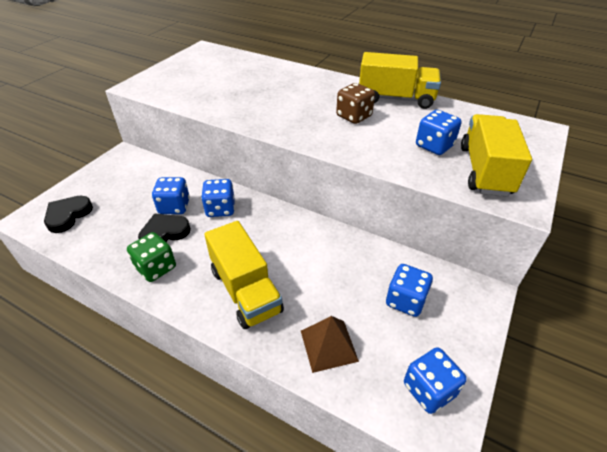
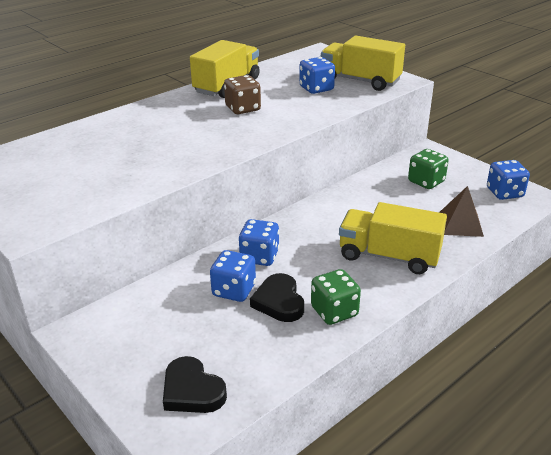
camera: 70 degrees left, 10 degrees down
(245, 290) = (388, 256): yellow truck -> yellow truck turned 150 degrees counterclockwise
(405, 300) = (426, 182): blue dice -> green dice

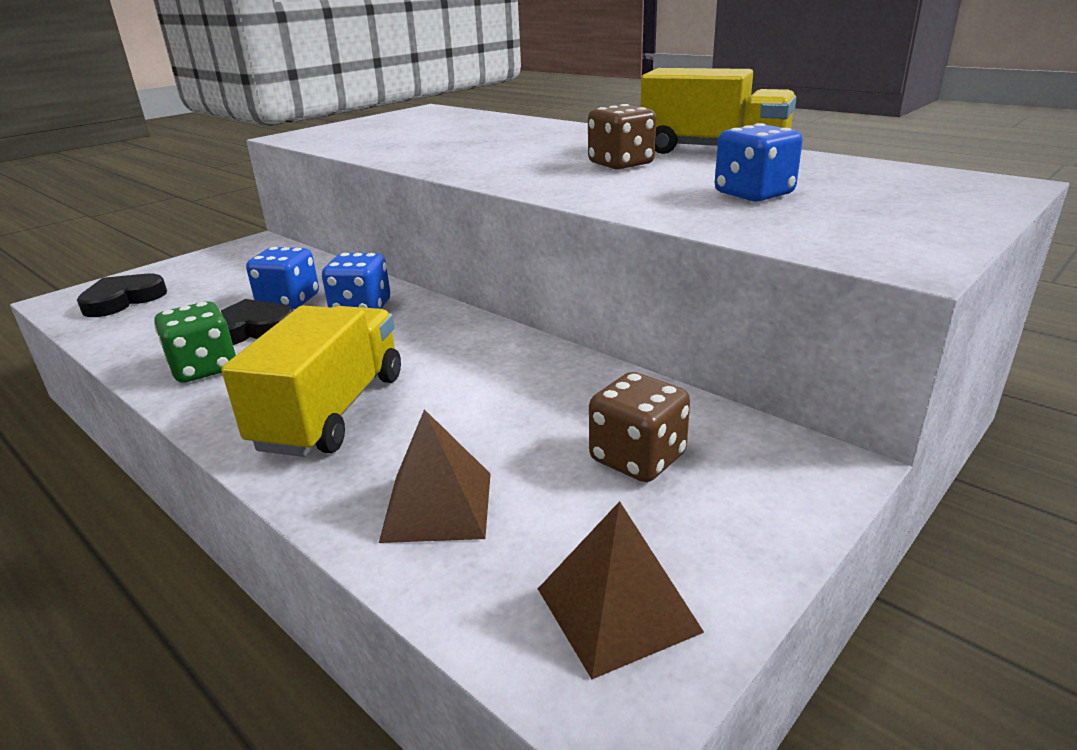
camera: 85 degrees right, 5 degrees down
(360, 81) = (843, 221): yellow truck -> none
(426, 182) = (637, 458): green dice -> brown dice
(504, 193) = (617, 609): blue dice -> brown pyramid

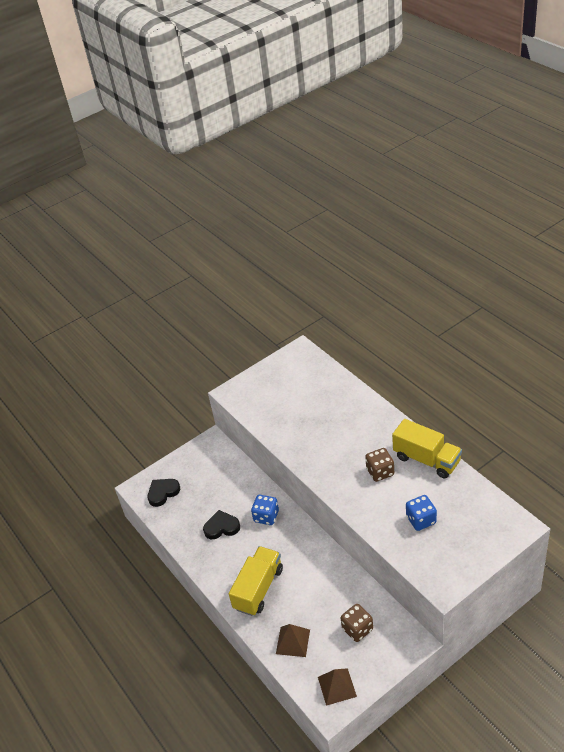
camera: 15 degrees right, 15 degrees up
(204, 368) = (209, 554): green dice -> none
(289, 301) = (235, 505): blue dice -> none

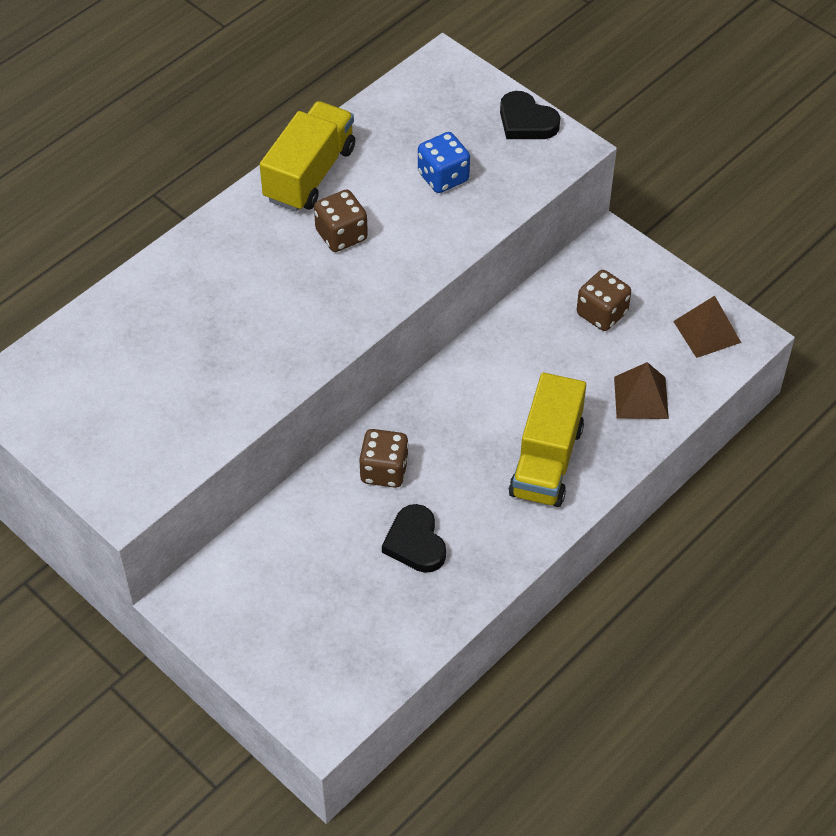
camera: 105 degrees left, 10 degrees up
(163, 493) = (333, 670): black heart -> black heart (526, 121)
(258, 588) = (546, 460): yellow truck -> yellow truck turned 90 degrees counterclockwise
(266, 516) = (384, 470): blue dice -> brown dice

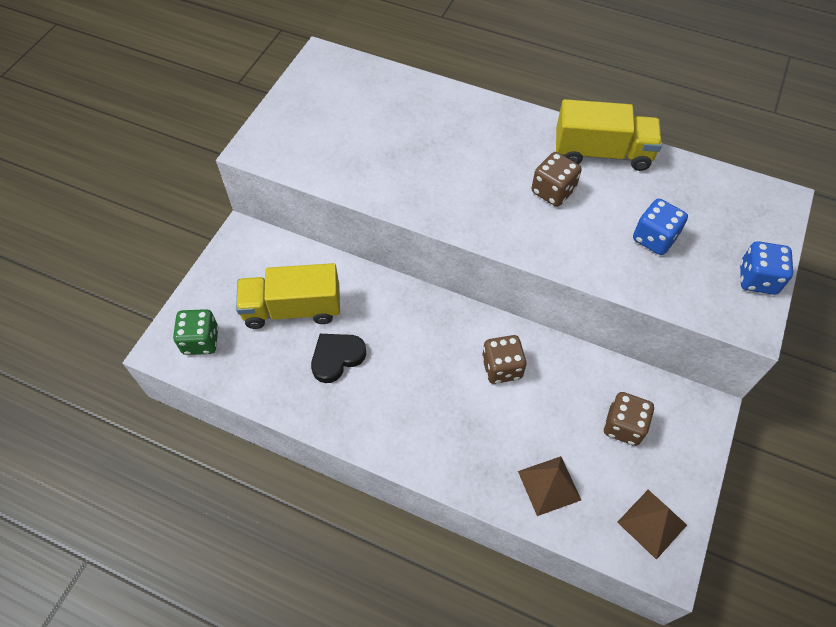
camera: 70 degrees right, 5 degrees up
(329, 682) = (201, 341): none -> green dice
(384, 470) = (394, 316): brown dice -> brown dice (502, 368)
(526, 121) = (757, 279): black heart -> blue dice
(546, 460) = (450, 428): yellow truck -> yellow truck (292, 309)

